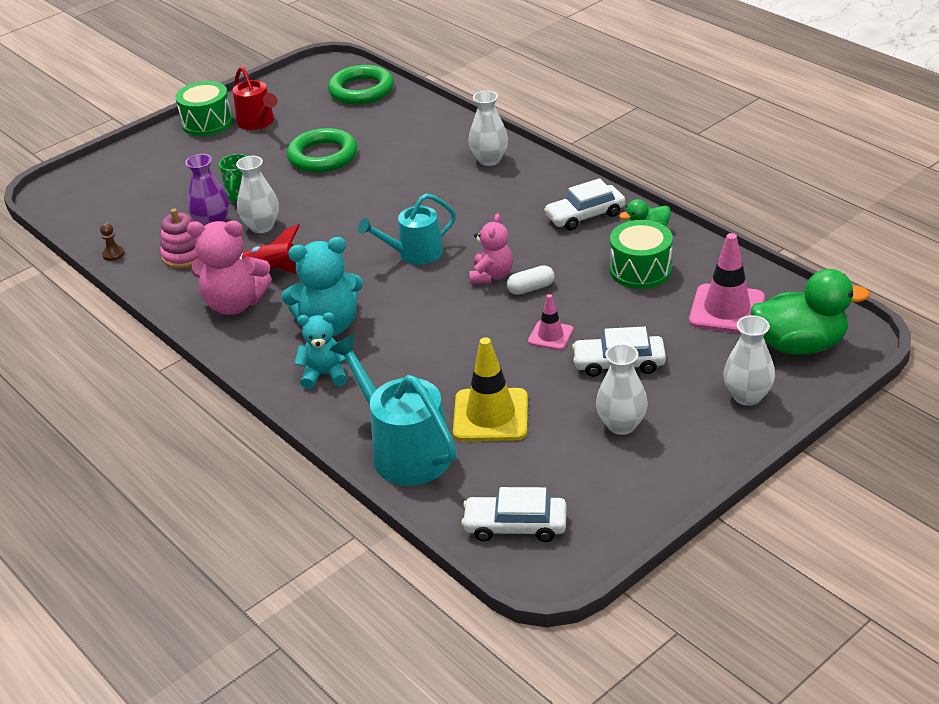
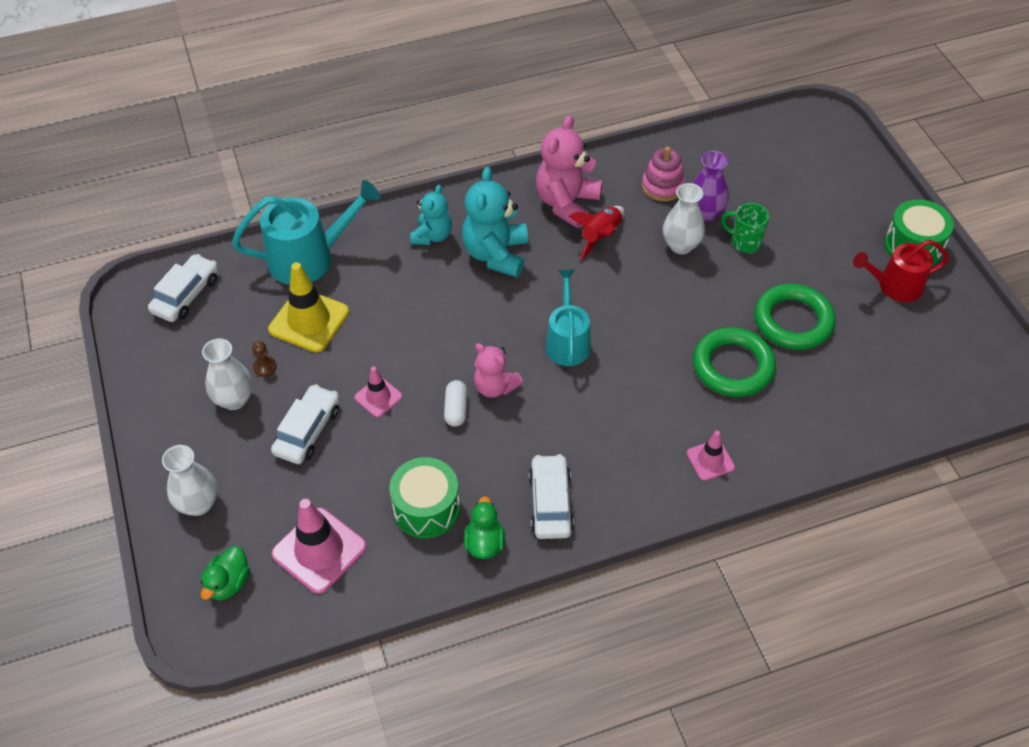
camera: 110 degrees right, 15 degrees up
(113, 254) = (692, 143): brown pawn -> brown pawn (265, 367)
(361, 90) = (933, 393): green ring -> green ring (733, 366)
(489, 160) = (710, 460): white vase -> pink traffic cone
(800, 345) = (229, 583): green duck -> green duck, size x0.54

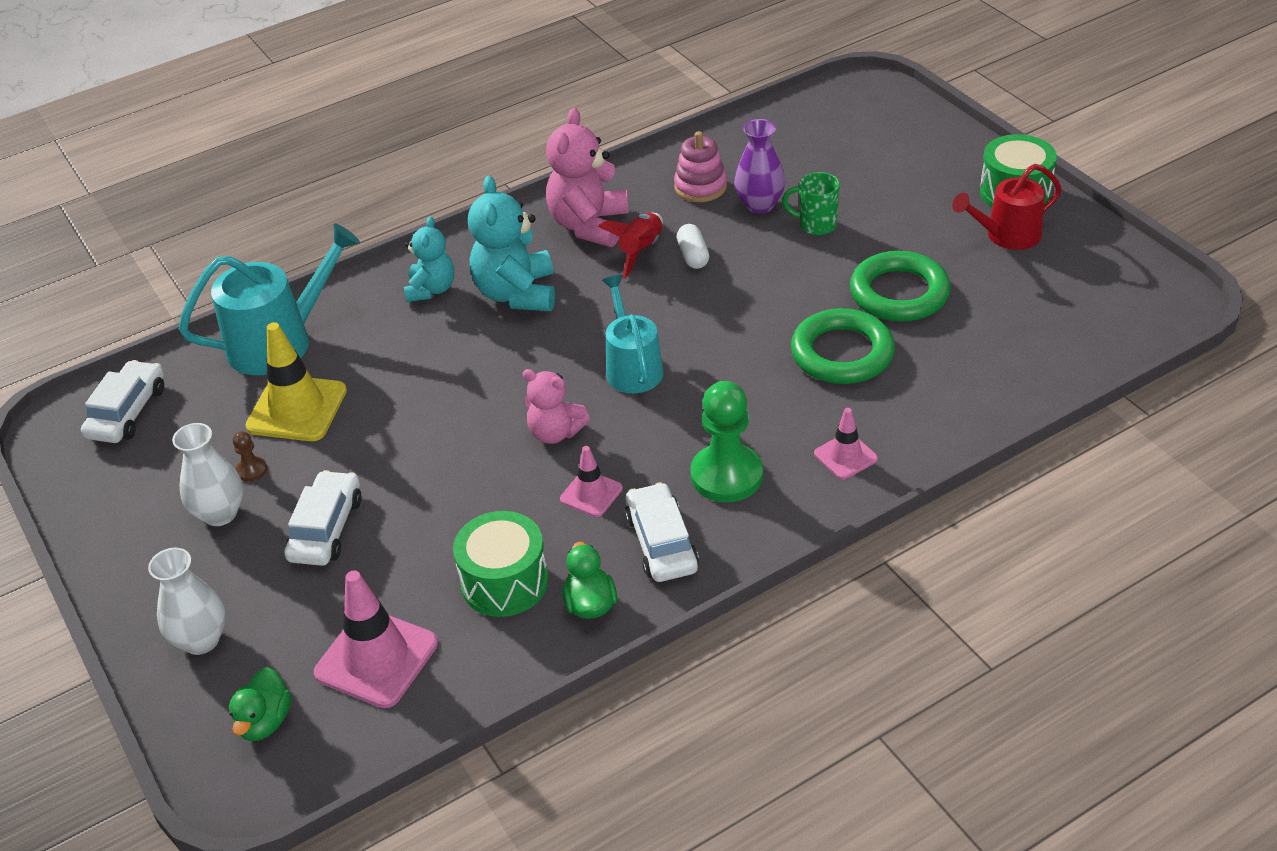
camera: 10 degrees left, 10 degrees down
(378, 397) = (409, 473): pink traffic cone -> pink traffic cone (591, 494)
(456, 409) = (512, 466): white capsule -> white capsule (693, 256)
(615, 455) = (726, 475): none -> green pawn
(681, 245) = (741, 242): white vase -> none

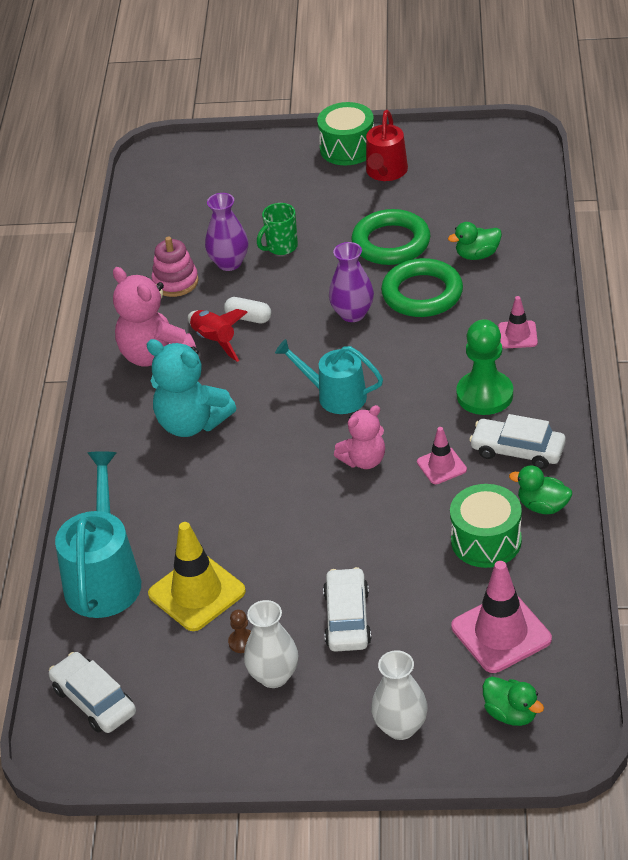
camera: 55 degrees left, 0 degrees up
(326, 528) = (347, 618): white car -> white car turned 45 degrees clockwise
(431, 289) = (135, 468): turquoise teddy bear -> none
(764, 320) = (352, 314): none -> purple vase
(945, 364) = (477, 255): none -> green duck

